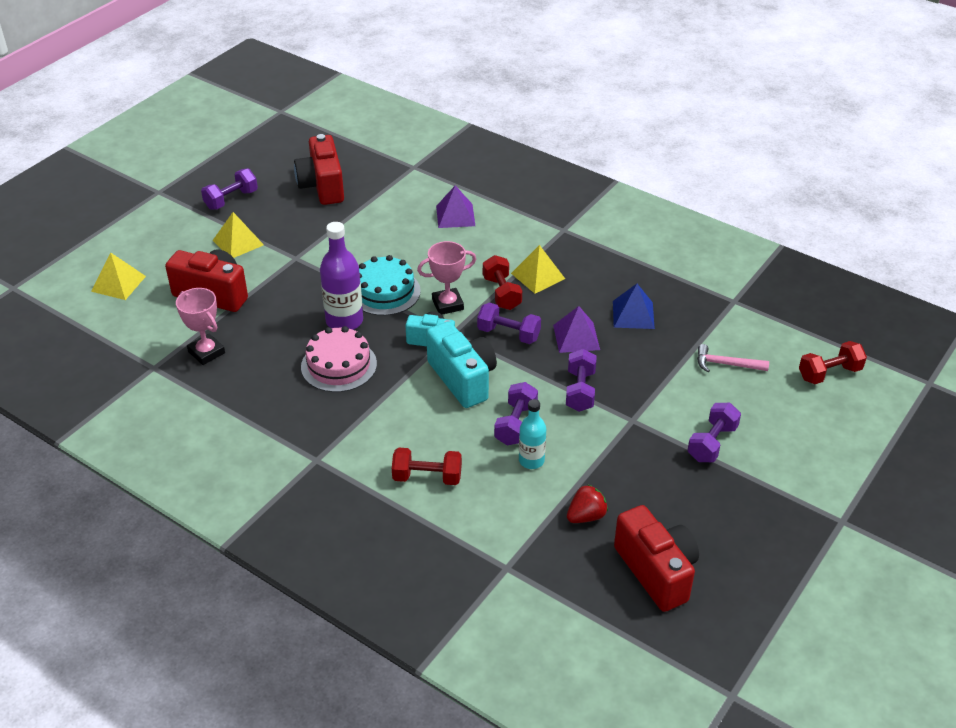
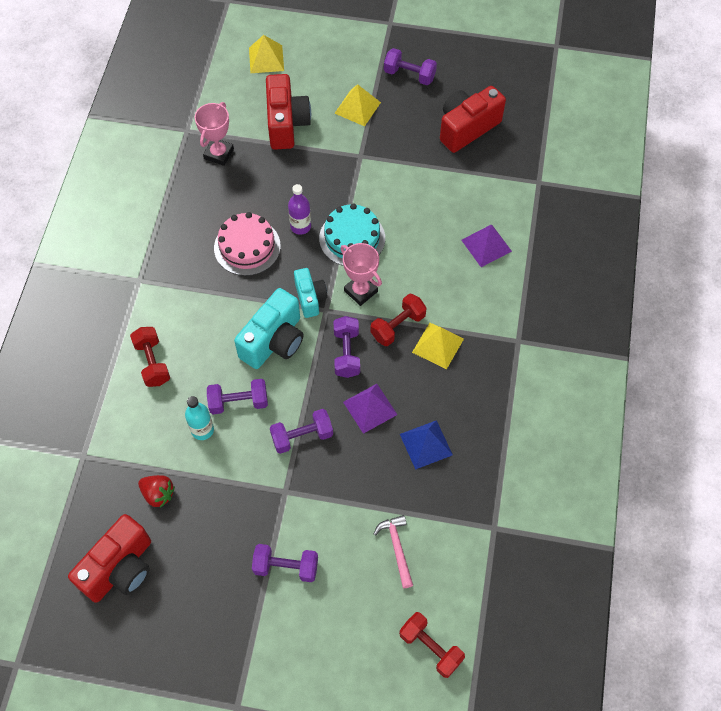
camera: 65 degrees right, 20 degrees up
(344, 321) = (300, 226): purple bottle -> purple bottle, size x0.62

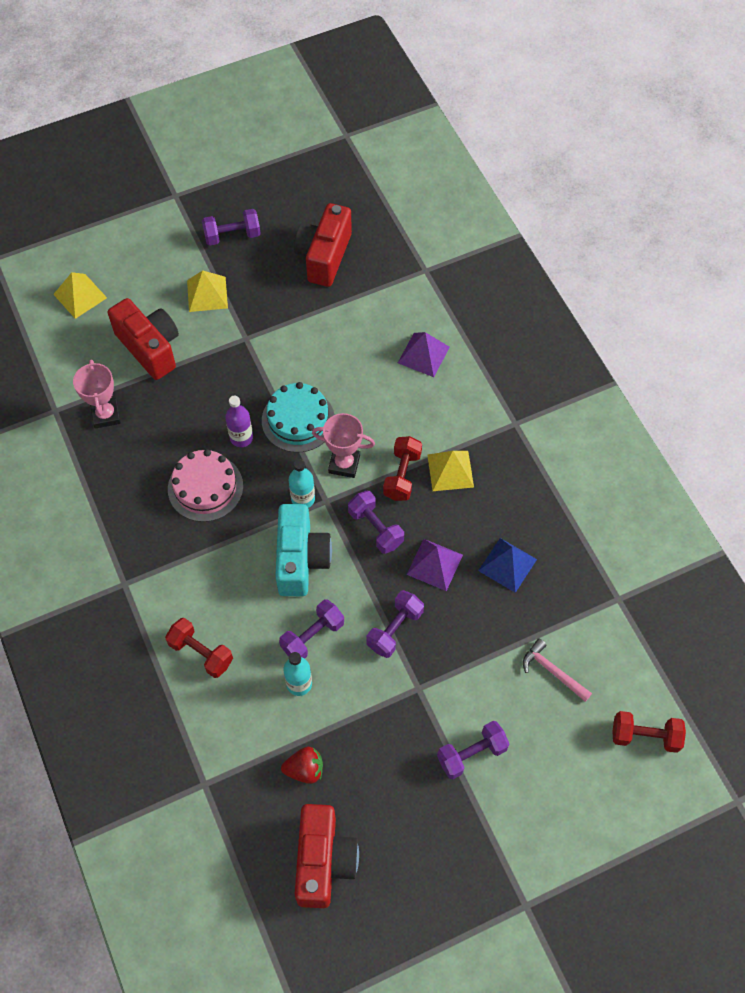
camera: 35 degrees left, 0 degrees up
(310, 298) = (303, 499): turquoise camera -> turquoise bottle

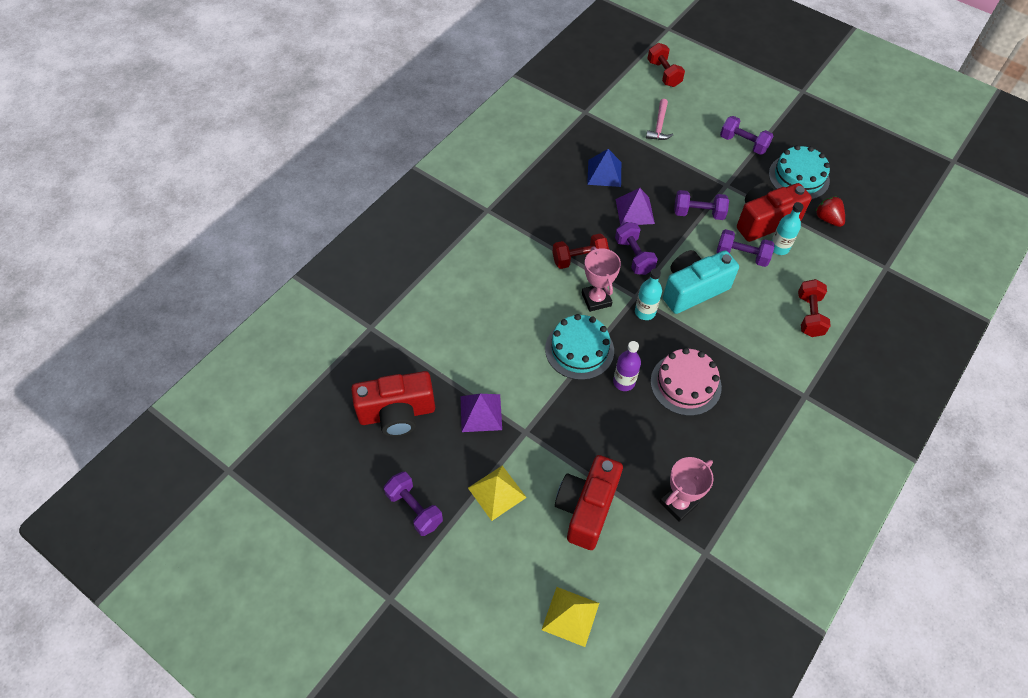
camera: 120 degrees left, 5 degrees down
(324, 861) = (868, 186): red camera -> red camera (765, 221)
(375, 528) = (634, 256): purple dumbbell -> purple dumbbell turned 45 degrees counterclockwise
(383, 783) = (798, 177): none -> turquoise cake
(423, 354) = (460, 292): purple pyramid -> purple pyramid (481, 413)
(450, 470) = (554, 232): yellow pyramid -> none

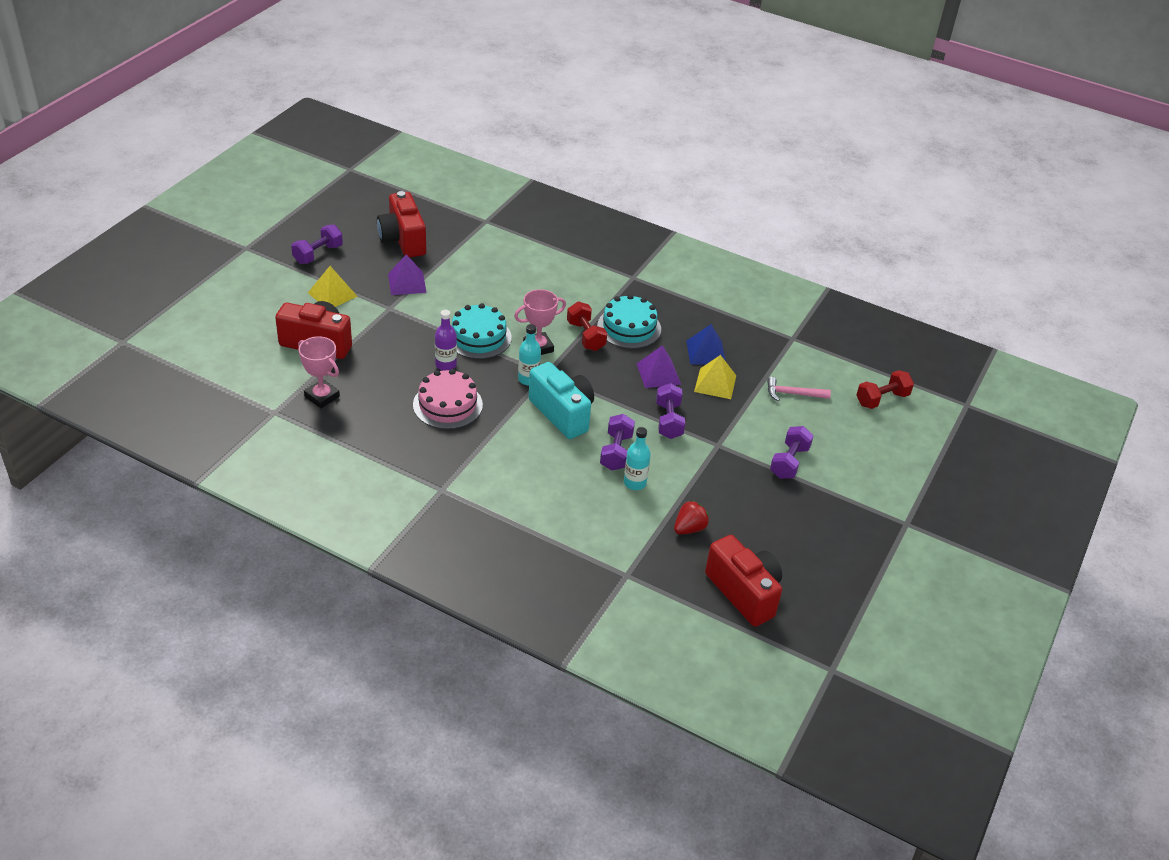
camera: 80 degrees right, 15 degrees down
(570, 616) = (225, 335): yellow pyramid -> yellow pyramid (715, 383)
(634, 256) = (597, 372): purple dumbbell -> none
(765, 221) = (671, 474): red camera -> red camera (744, 592)
(798, 177) = (750, 508): turquoise cake -> turquoise cake (629, 327)
(809, 315) = (544, 501): red dumbbell -> none

